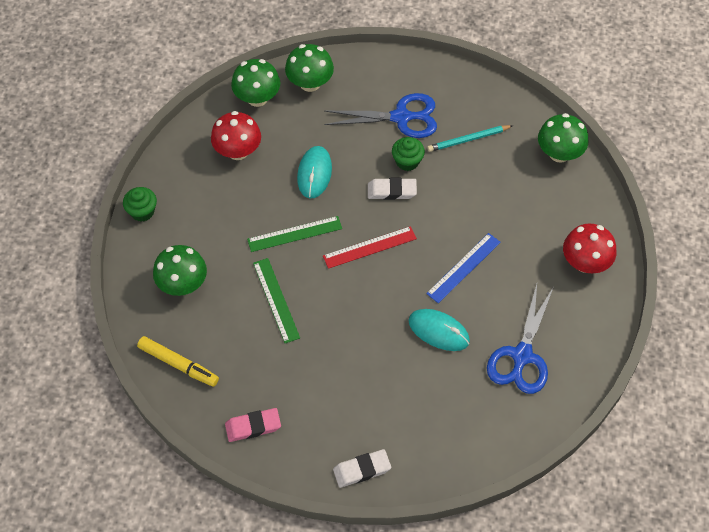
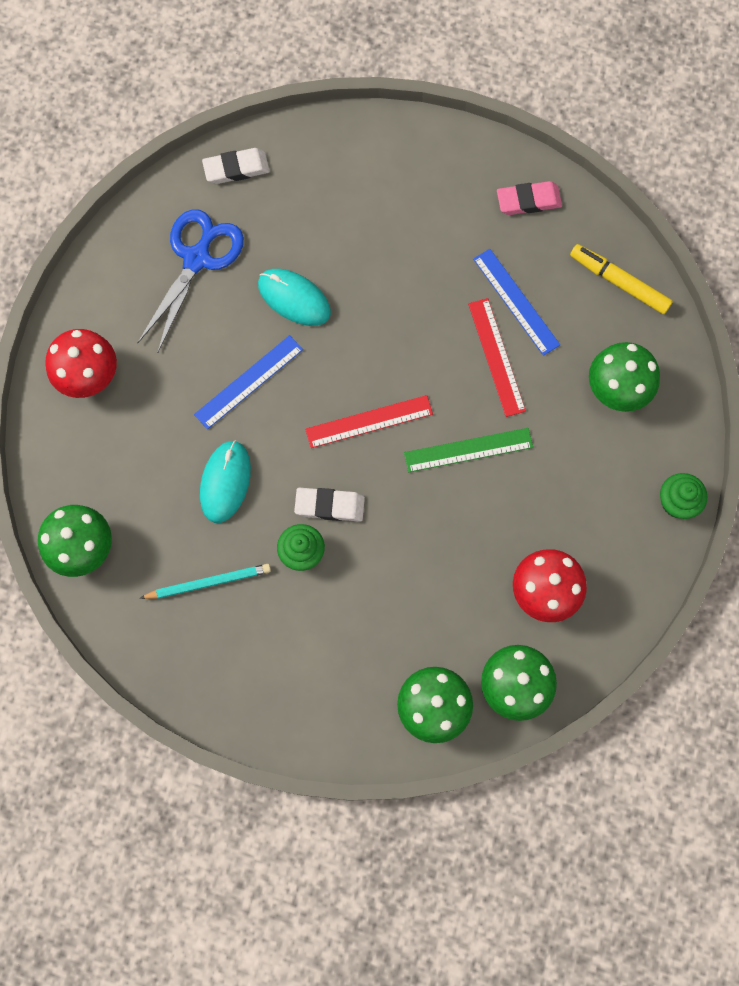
camera: 175 degrees left, 15 degrees up
(262, 342) = (516, 301): none -> blue ruler
(276, 300) = (496, 357): green ruler -> red ruler
(314, 173) = (436, 543): turquoise mouse -> turquoise mouse (225, 482)
(362, 470) = (405, 143): white eraser -> white eraser (236, 168)
(401, 117) = (301, 631): blue scissors -> none

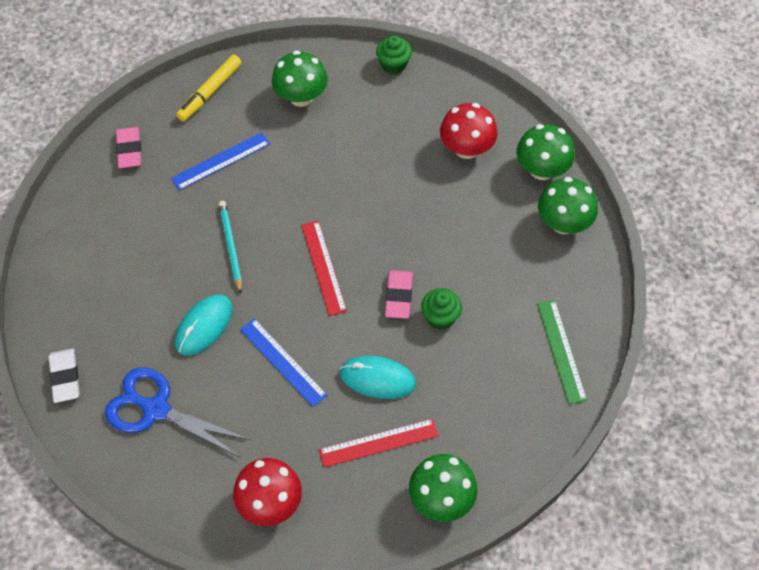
camera: 90 degrees left, 15 degrees down
(208, 582) = (469, 390): turquoise pencil -> turquoise pencil (230, 247)
(329, 506) = (398, 296): white eraser -> pink eraser
(468, 450) = (350, 196): green ruler -> green ruler (561, 351)
(496, 357) = (269, 175): red ruler -> red ruler (379, 443)

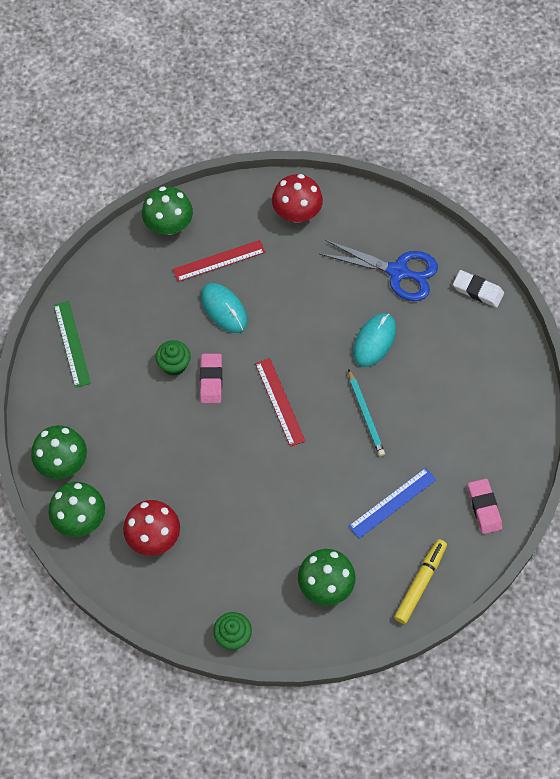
camera: 175 degrees right, 5 degrees up
(65, 377) = (477, 290): white eraser -> white eraser turned 45 degrees counterclockwise
(283, 362) = (303, 317): blue ruler -> none
(377, 379) = (224, 309): turquoise mouse -> turquoise mouse turned 45 degrees clockwise

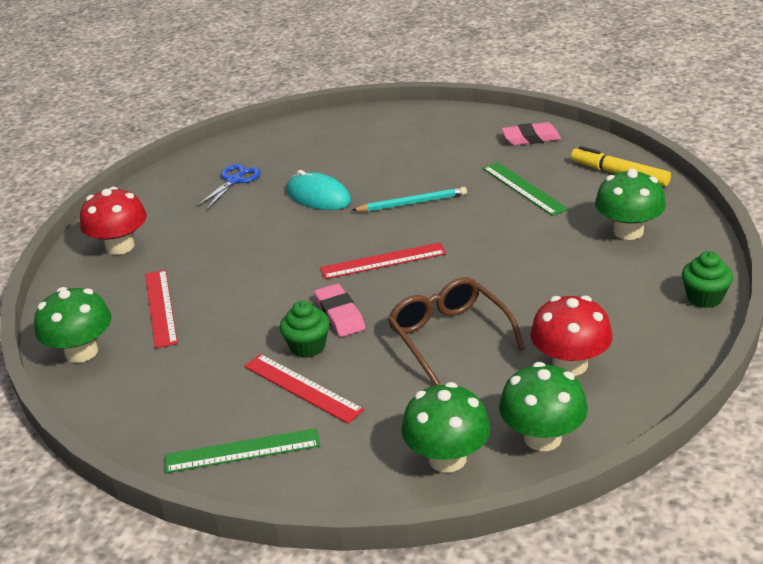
camera: 80 degrees left, 30 degrees down
(131, 368) = (302, 388): none -> red ruler
(185, 456) = (449, 336): none -> brown glasses
(211, 380) = (339, 314): pink eraser -> pink eraser turned 60 degrees clockwise
(224, 309) = (236, 303): turquoise mouse -> none
(392, 502) = (523, 188): blue ruler -> green ruler
(398, 272) = (234, 180): blue scissors -> blue scissors, size x0.61
(477, 290) = (277, 136): white eraser -> none

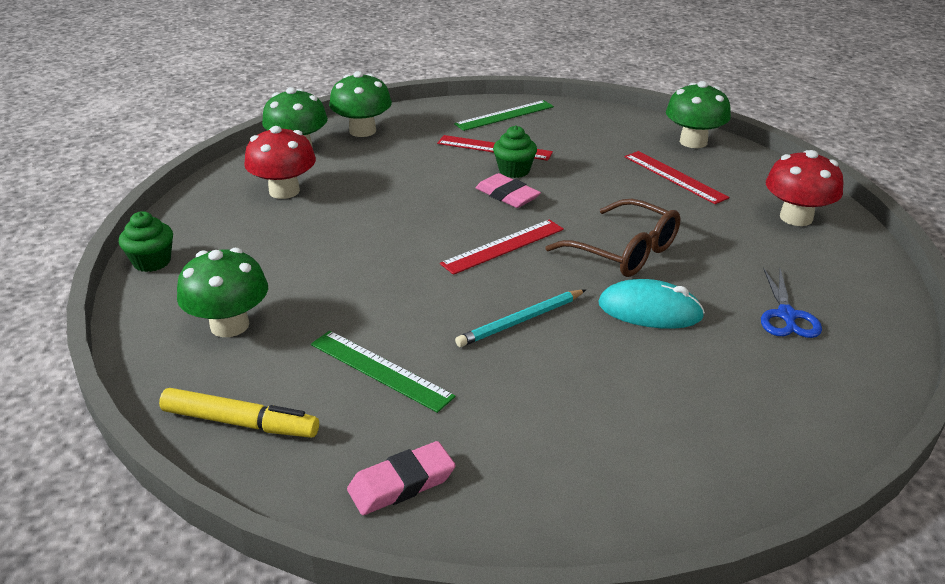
camera: 155 degrees right, 0 degrees up
(449, 336) = (397, 194): brown glasses -> brown glasses (624, 251)

